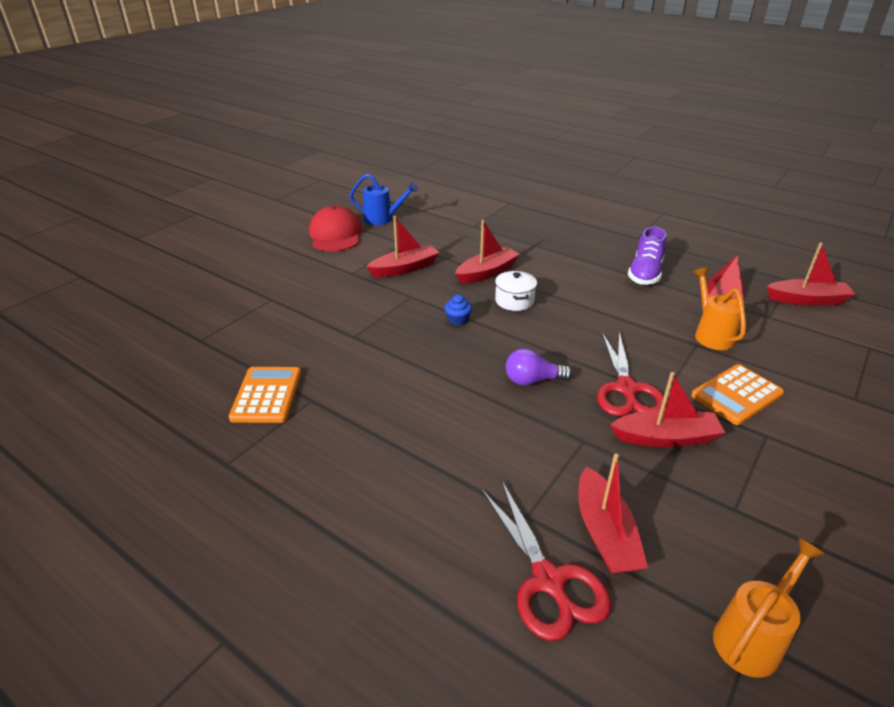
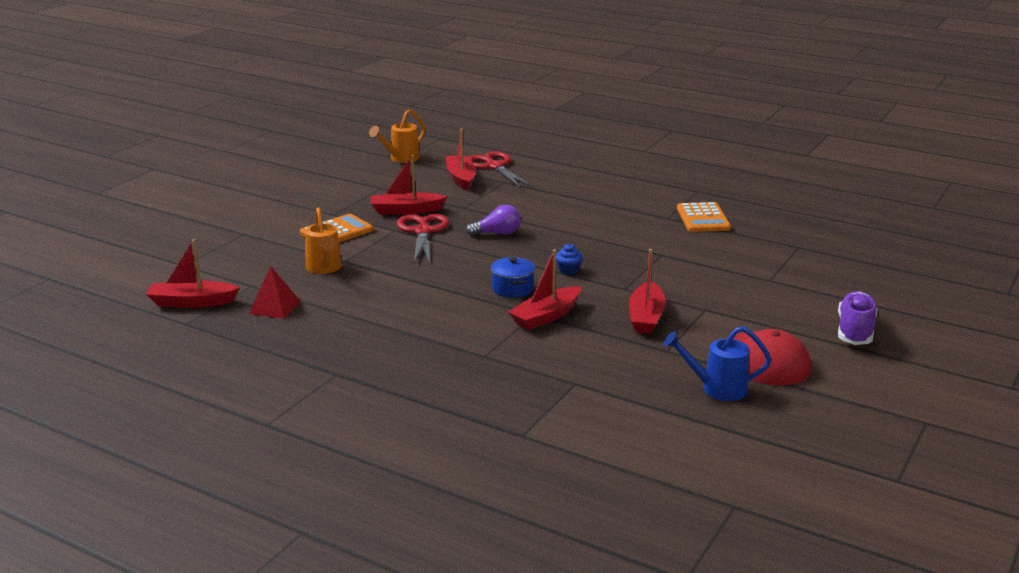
camera: 175 degrees right, 10 degrees down
(404, 268) = (646, 317): red boat -> red boat turned 45 degrees counterclockwise
(514, 301) = (512, 288): white pot -> blue pot
(645, 273) = (355, 323): purple shoe -> purple shoe (855, 331)

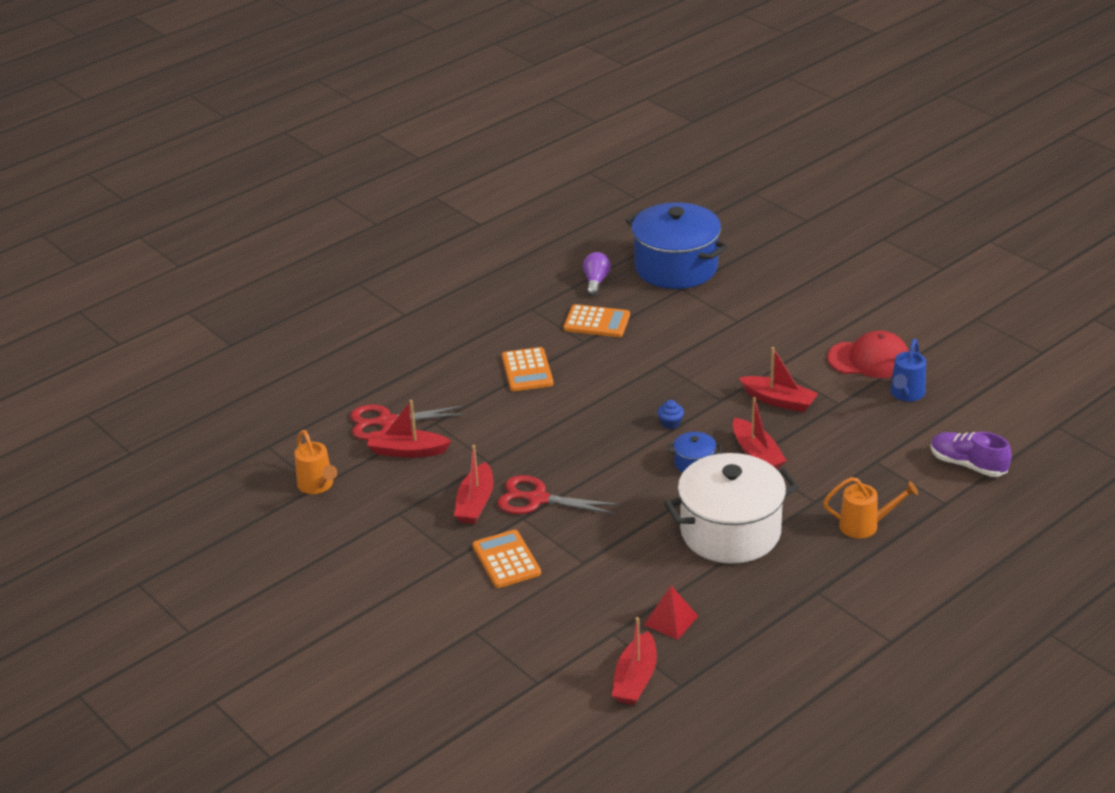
camera: 70 degrees left, 10 degrees up
(324, 268) = (595, 578): orange watering can -> orange watering can (865, 525)
(414, 318) = (730, 532): none -> white pot
(497, 233) = (567, 451): purple light bulb -> purple light bulb (596, 281)
(603, 202) = (527, 370): none -> orange calculator
(833, 239) = (676, 267): none -> blue pot
(855, 331) = (840, 307): purple shoe -> purple shoe (968, 465)

